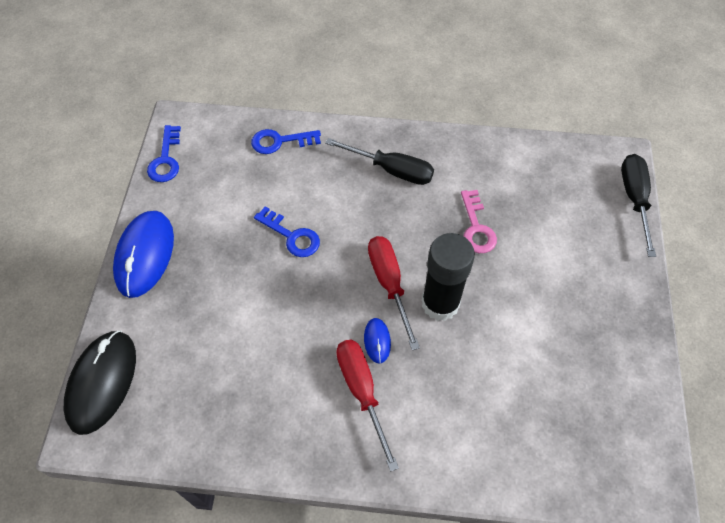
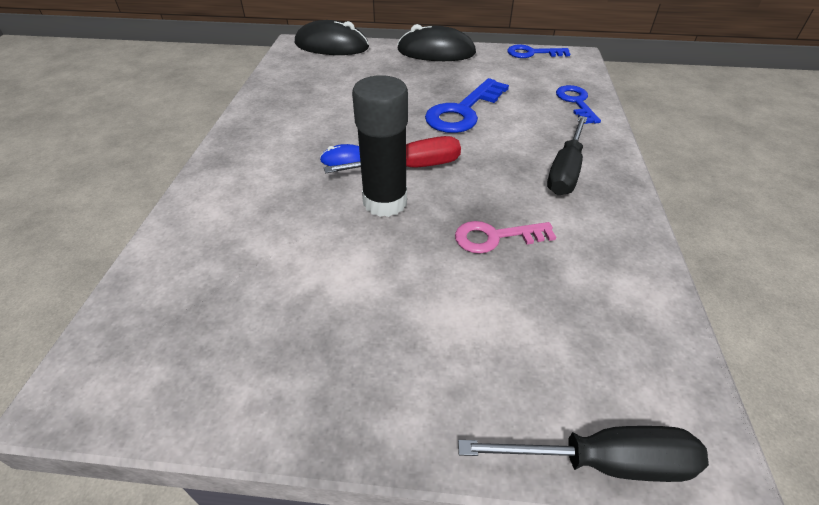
camera: 90 degrees right, 15 degrees down
(145, 255) = (436, 52): blue mouse -> black mouse
(292, 236) = (463, 111): blue key -> blue key, size x1.56
(362, 391) = (294, 150): red screwdriver -> none

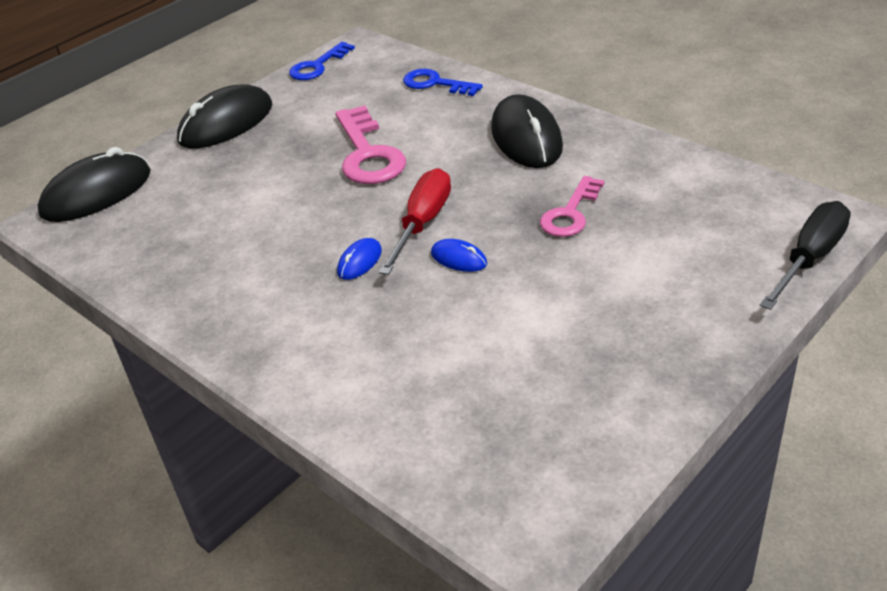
camera: 50 degrees left, 5 degrees down
(385, 202) = (459, 259): black glue stick -> blue mouse
(463, 111) = (368, 154): blue key -> pink key
(565, 171) = (526, 138): black screwdriver -> black mouse

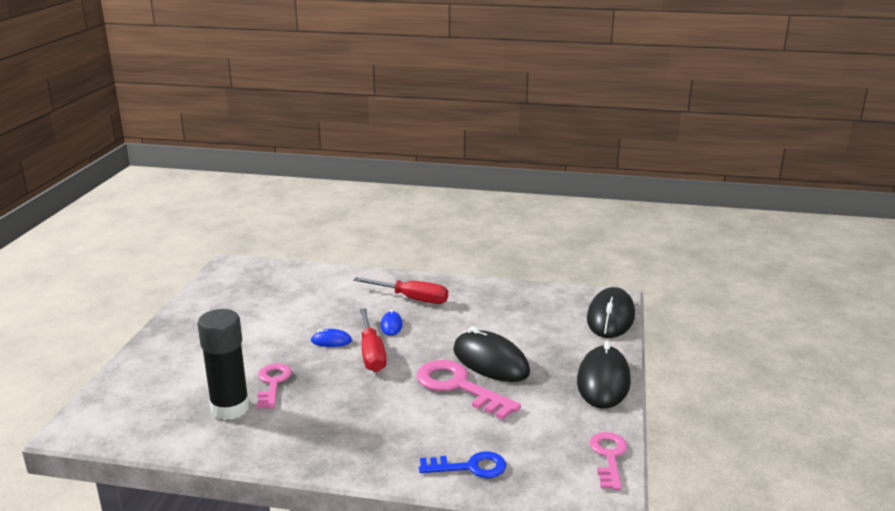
camera: 145 degrees right, 15 degrees down
(283, 306) = (412, 299): none -> red screwdriver
(317, 66) = (609, 457): blue key -> pink key
(526, 138) = (341, 432): black mouse -> black mouse (490, 361)
(635, 193) = (230, 408): none -> black glue stick
(810, 258) = (97, 395): black screwdriver -> none

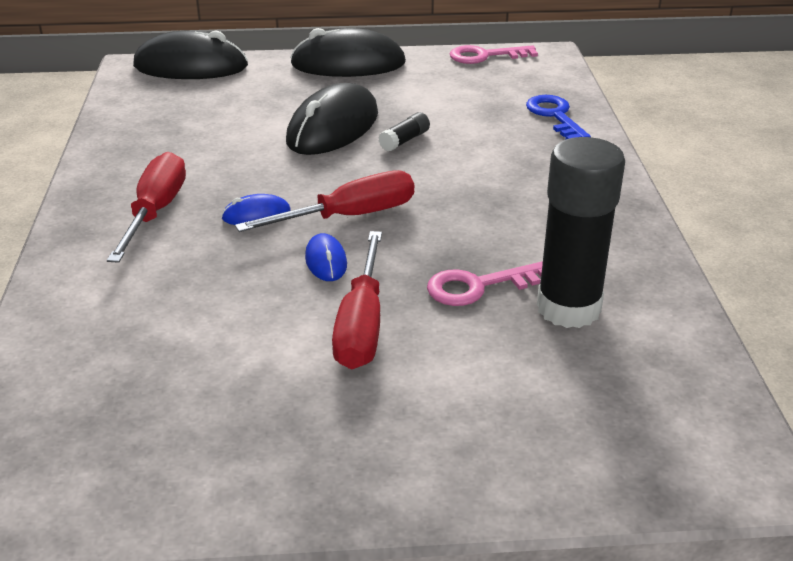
camera: 105 degrees left, 10 degrees up
(269, 344) = (362, 325): none -> red screwdriver
(459, 387) = (404, 140): pink key -> black glue stick

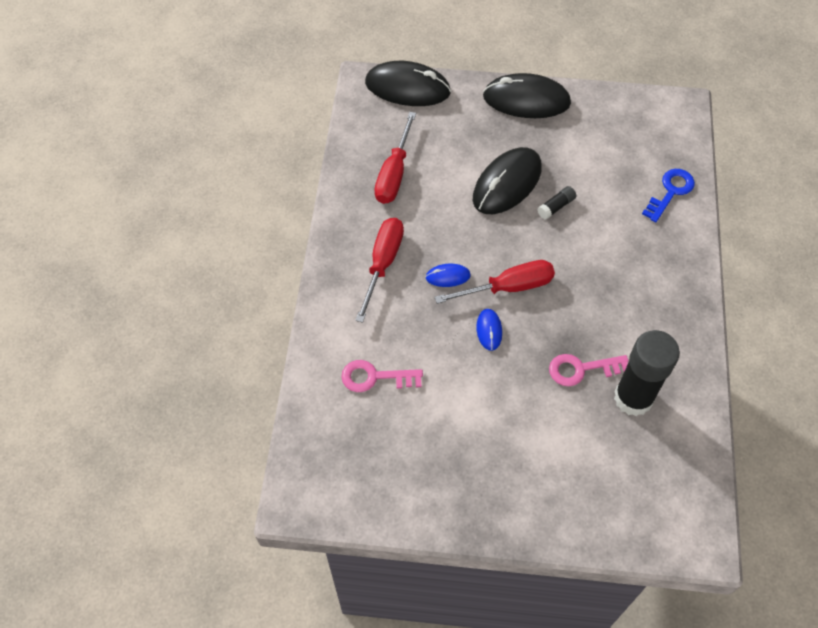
camera: 10 degrees right, 25 degrees up
(362, 325) = (505, 393): red screwdriver -> red screwdriver (394, 174)
(485, 56) = (634, 103): pink key -> pink key (375, 377)
(555, 116) = (670, 192): blue key -> blue key turned 45 degrees clockwise

